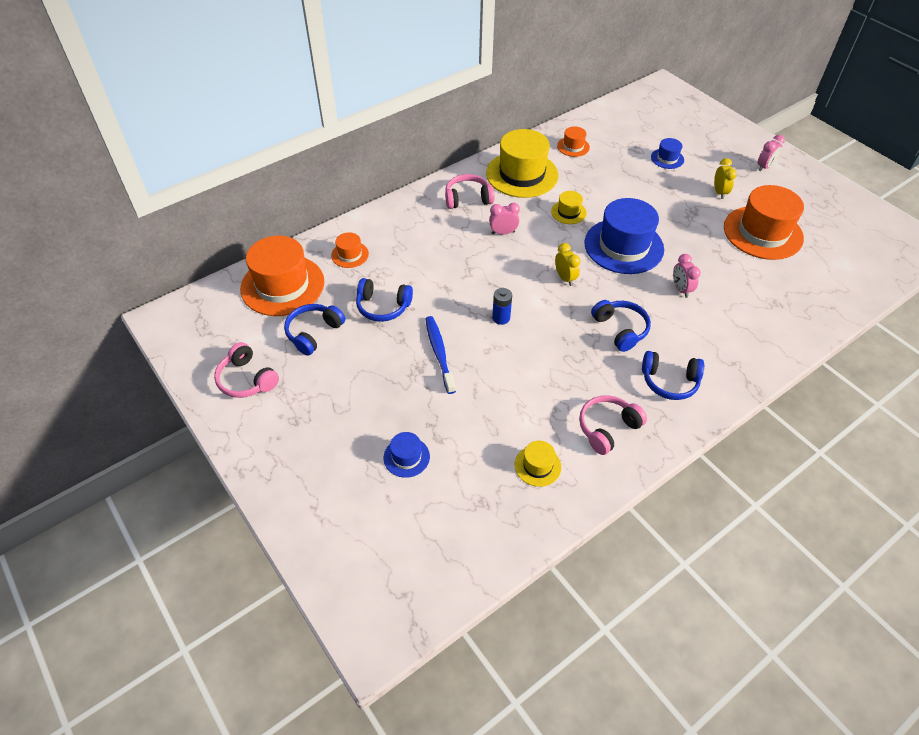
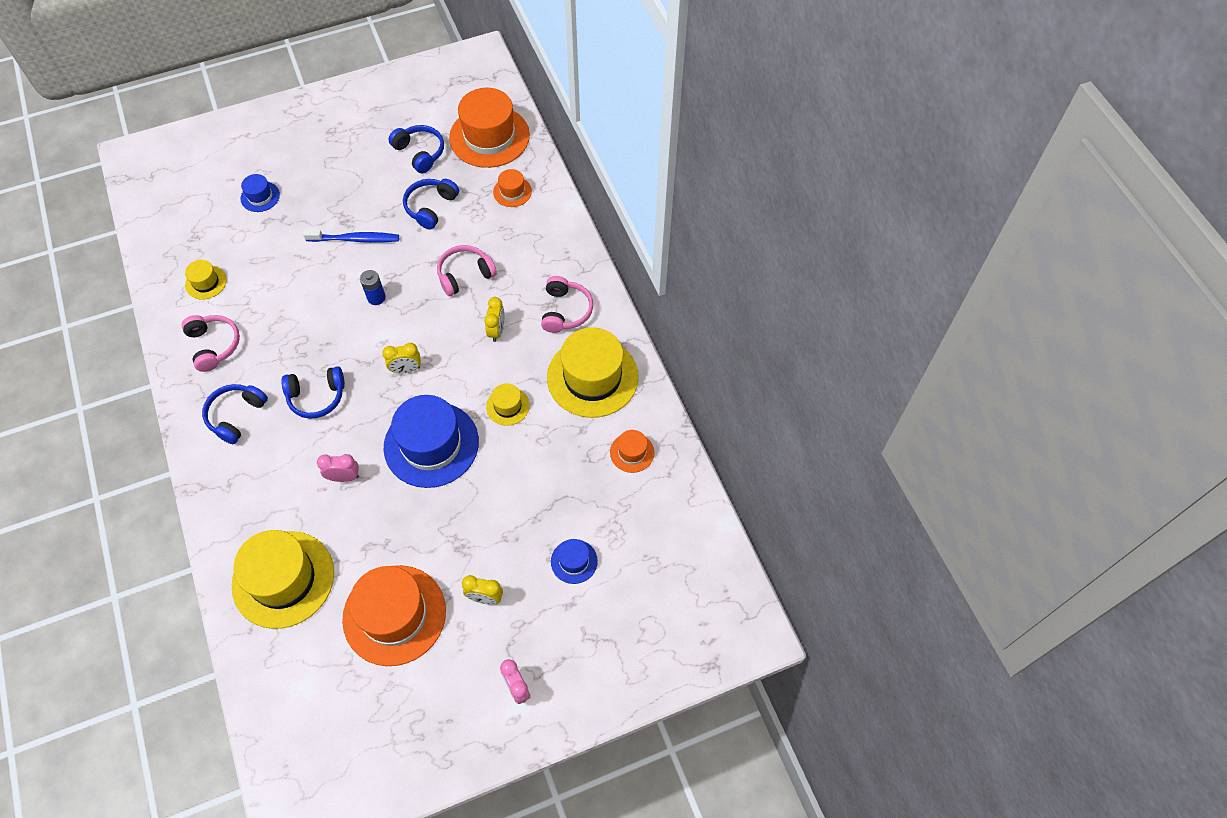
camera: 105 degrees right, 10 degrees up
(247, 379) = (387, 105): pink headphones -> pink headphones (465, 275)
(503, 232) = (497, 331): pink clock -> yellow clock
(783, 300) = (283, 579): none -> yellow hat

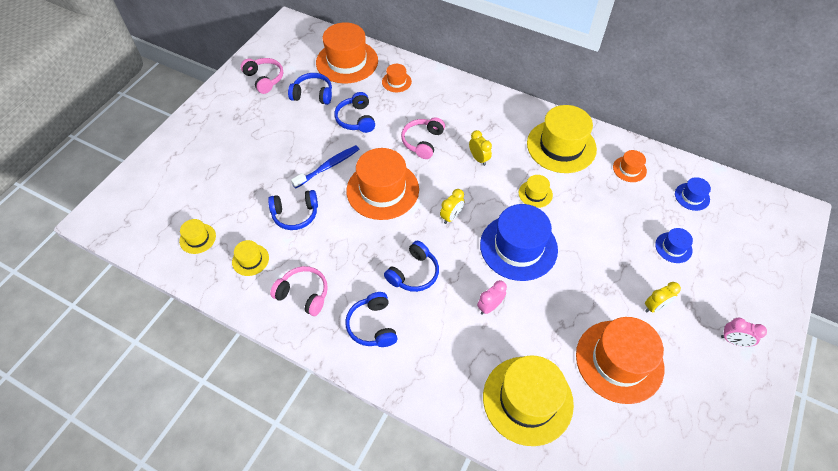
camera: 40 degrees left, 5 degrees down
(187, 232) = (197, 238): none -> yellow hat
(260, 196) = (229, 183): blue hat -> blue hat (692, 196)
(281, 266) = (295, 214): none -> blue headphones
(376, 297) = (382, 190): blue battery -> orange hat
(565, 311) = (504, 123): pink headphones -> pink headphones (264, 79)

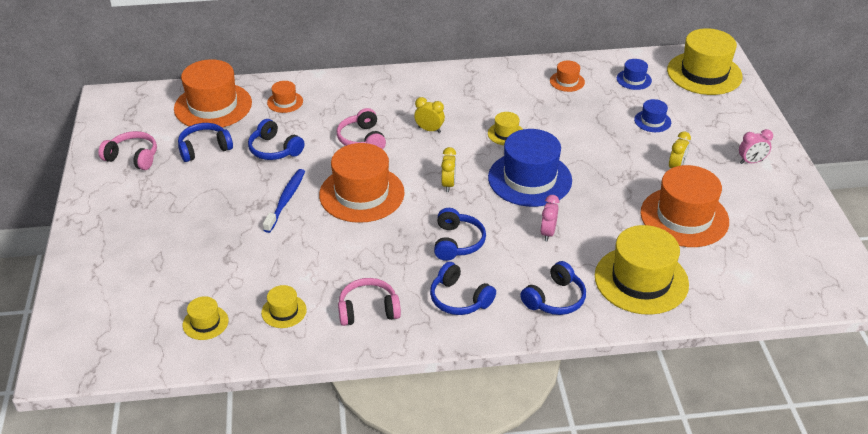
camera: 35 degrees left, 15 degrees down
(295, 214) = (292, 253): blue headphones -> blue headphones (555, 299)
(561, 146) = (494, 89): yellow hat -> yellow hat (704, 73)

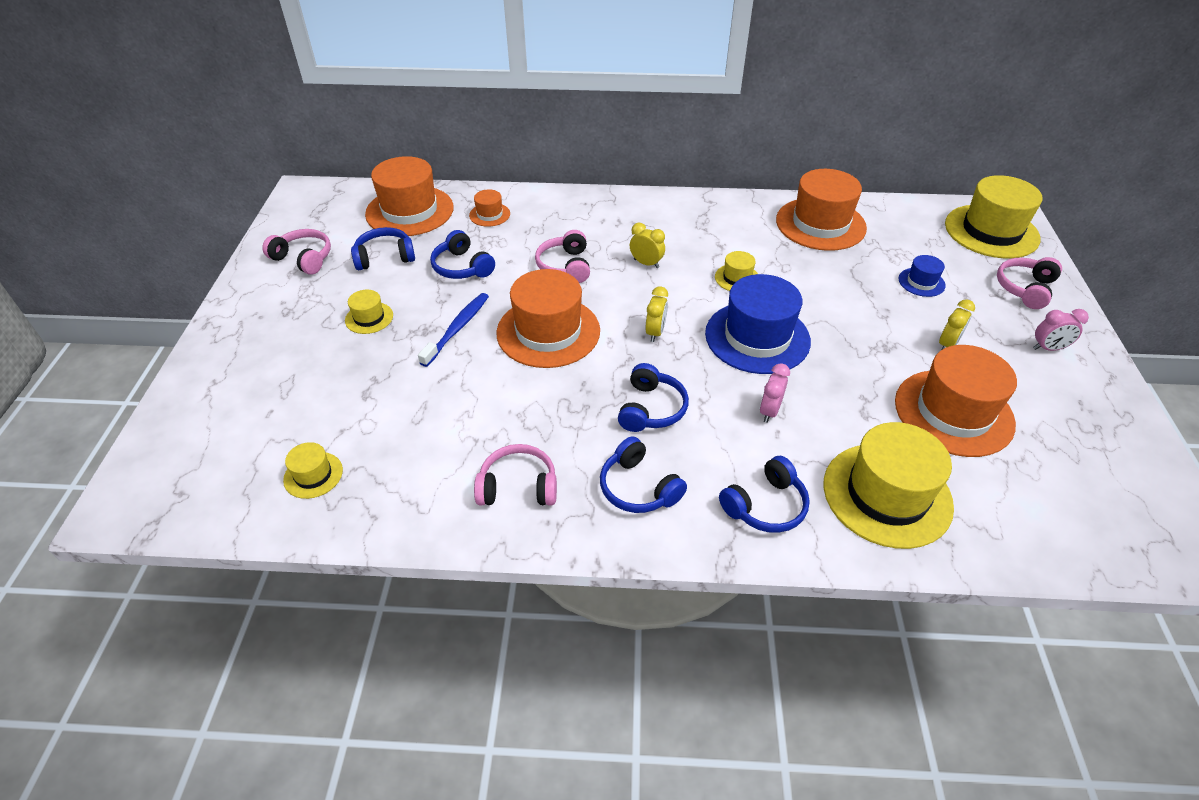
camera: 10 degrees right, 5 degrees up
(284, 311) = (413, 473): yellow hat -> yellow hat (369, 318)
(567, 81) = (820, 224): orange hat -> orange hat, size x2.14
(634, 79) = (902, 230): blue hat -> none
(732, 117) = (1025, 289): none -> pink headphones

